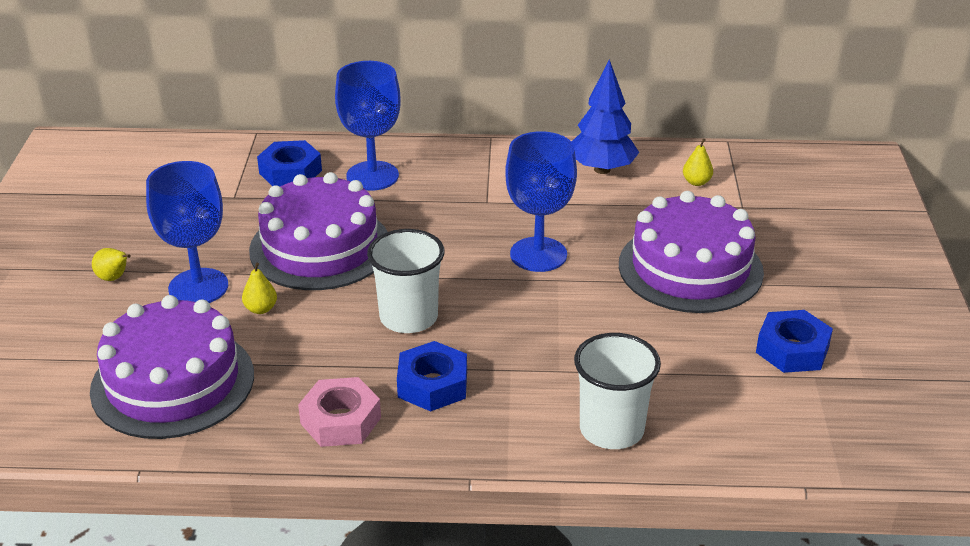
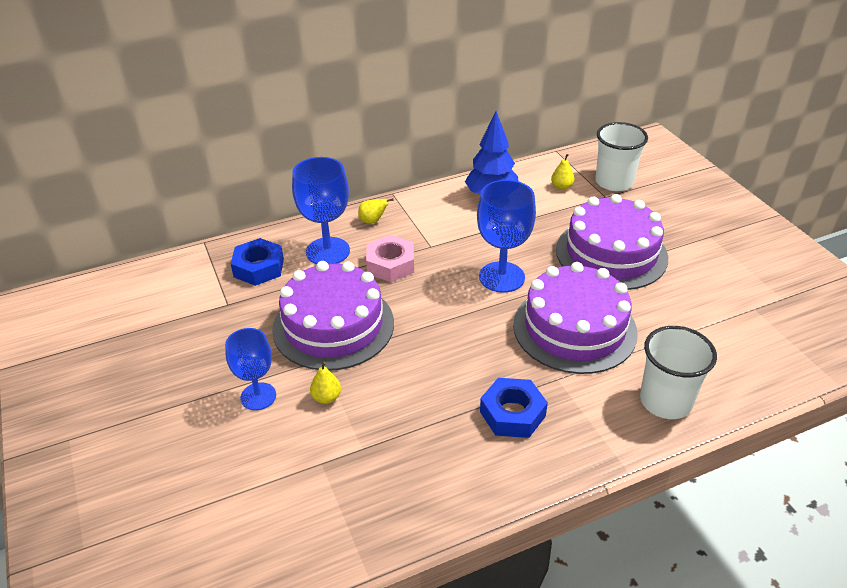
camera: 25 degrees left, 5 degrees up
(114, 278) = (176, 414): yellow pear -> yellow pear (373, 221)
(173, 382) = (303, 495): purple cake -> purple cake (574, 328)
(198, 287) = (258, 396): blue goblet -> blue goblet, size x0.66
(340, 420) = (468, 474): pink nut -> pink nut (390, 264)
(408, 317) = (449, 362): white cup -> white cup (614, 182)
(792, 350) = (725, 293): blue nut -> none

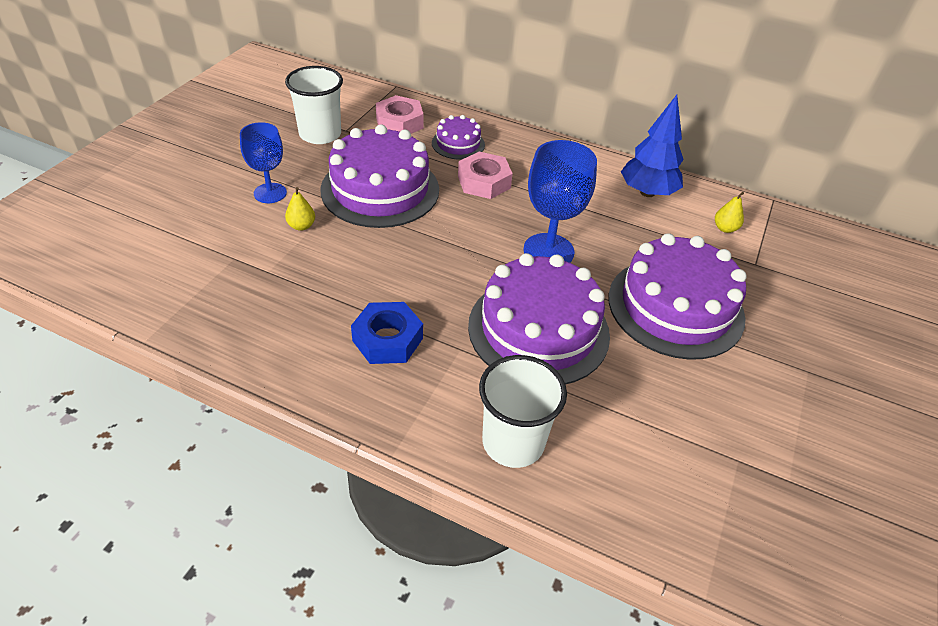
camera: 45 degrees right, 5 degrees up
(258, 268) = (399, 123): blue nut -> pink nut
(328, 251) = (458, 144): blue goblet -> purple cake
(373, 221) = (523, 147): yellow pear -> none
(614, 182) = (787, 259): white cup -> white cup (320, 134)

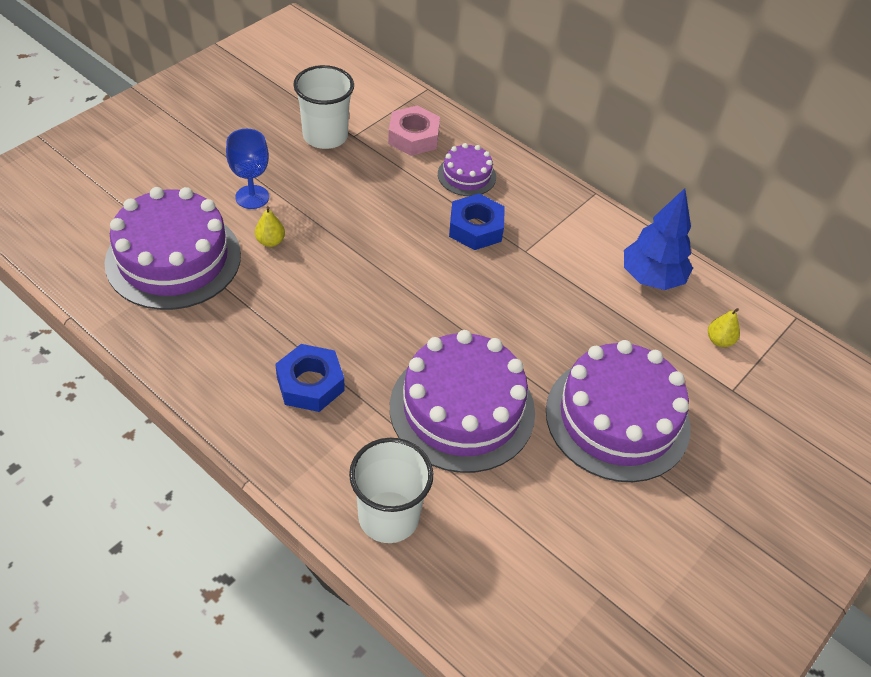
camera: 15 degrees right, 5 degrees up
(380, 189) = (363, 215): purple cake -> purple cake (173, 259)
(484, 182) = (475, 228): pink nut -> blue nut
(548, 251) = (510, 324): blue goblet -> none

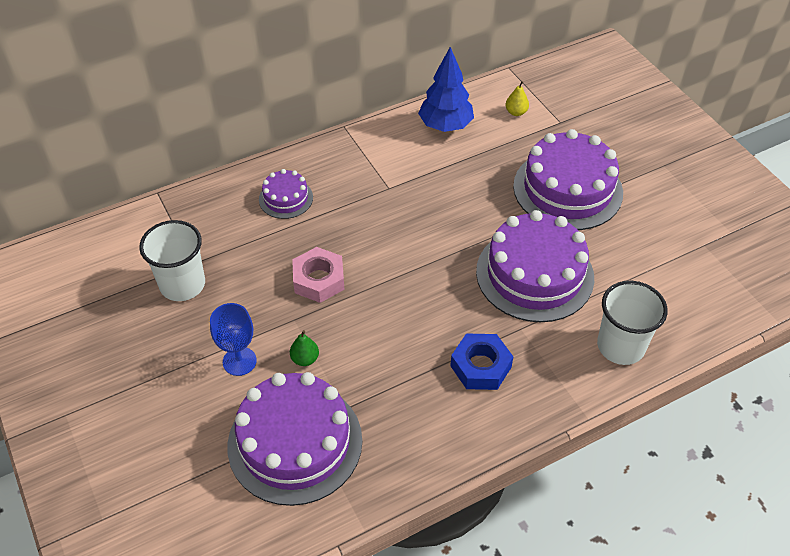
camera: 65 degrees left, 0 degrees up
(270, 241) = (305, 359): yellow pear -> green pear
(413, 137) = (218, 220): pink nut -> pink nut (318, 280)
(475, 228) = (350, 211): blue nut -> none

